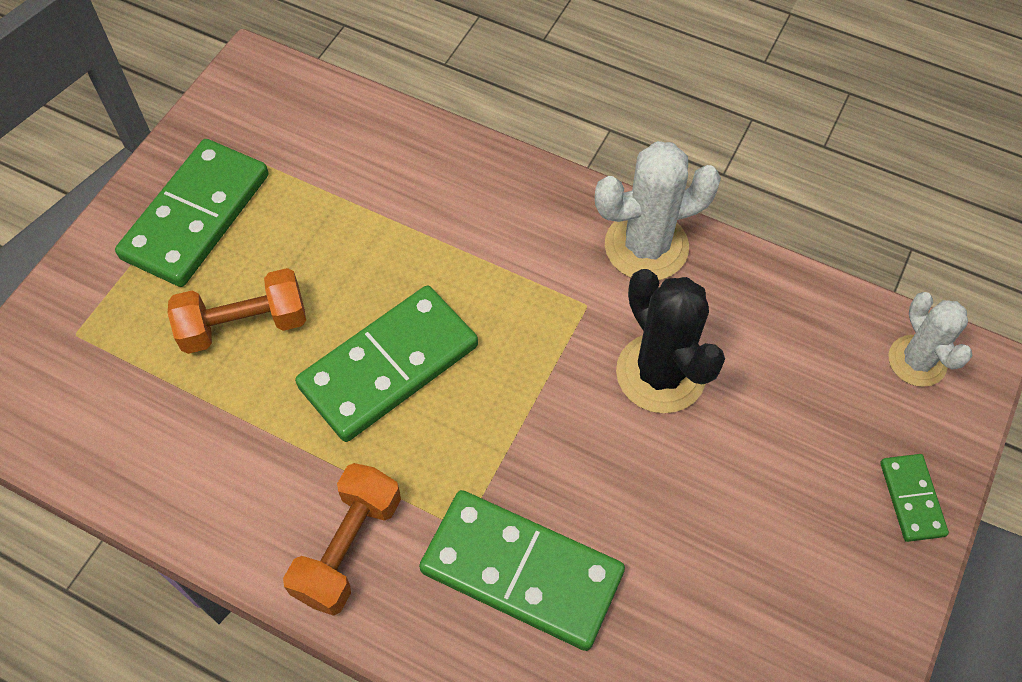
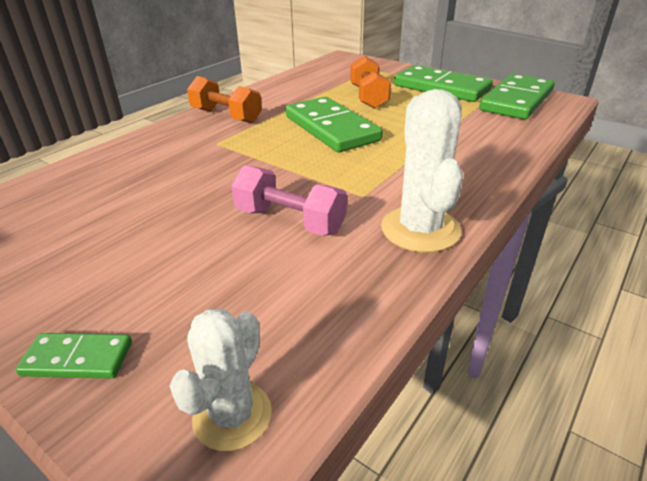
camera: 100 degrees right, 25 degrees down
(521, 572) = (176, 157): green domino -> green domino (516, 101)
(660, 373) = (290, 221): black cactus -> pink dumbbell
(917, 361) = (232, 415): white cactus -> white cactus turned 60 degrees counterclockwise

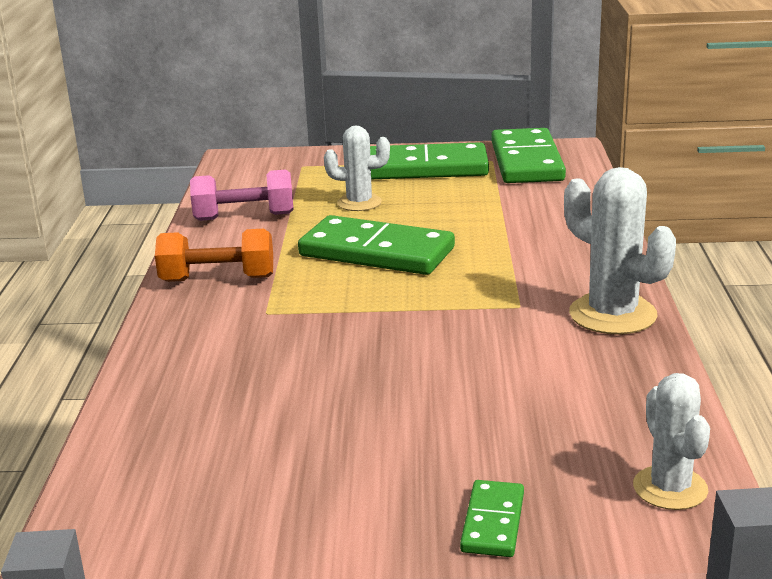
camera: 35 degrees left, 10 degrees down
(77, 359) = (493, 522): green domino -> green domino turned 45 degrees counterclockwise
(290, 221) = (489, 353): pink dumbbell -> pink dumbbell (244, 217)
(368, 97) = (359, 203): orange dumbbell -> white cactus

